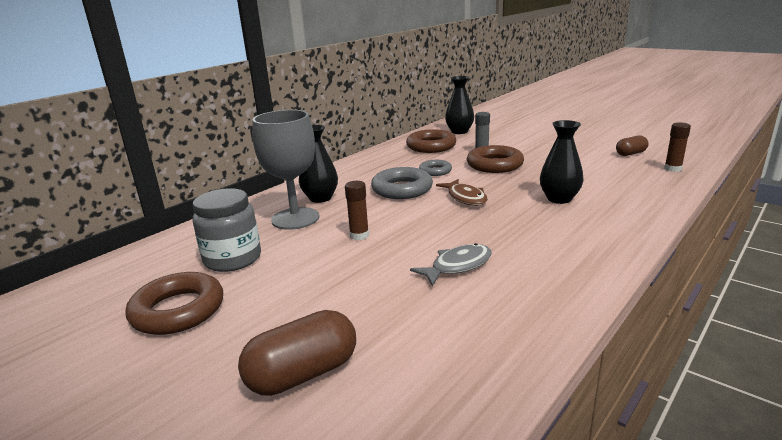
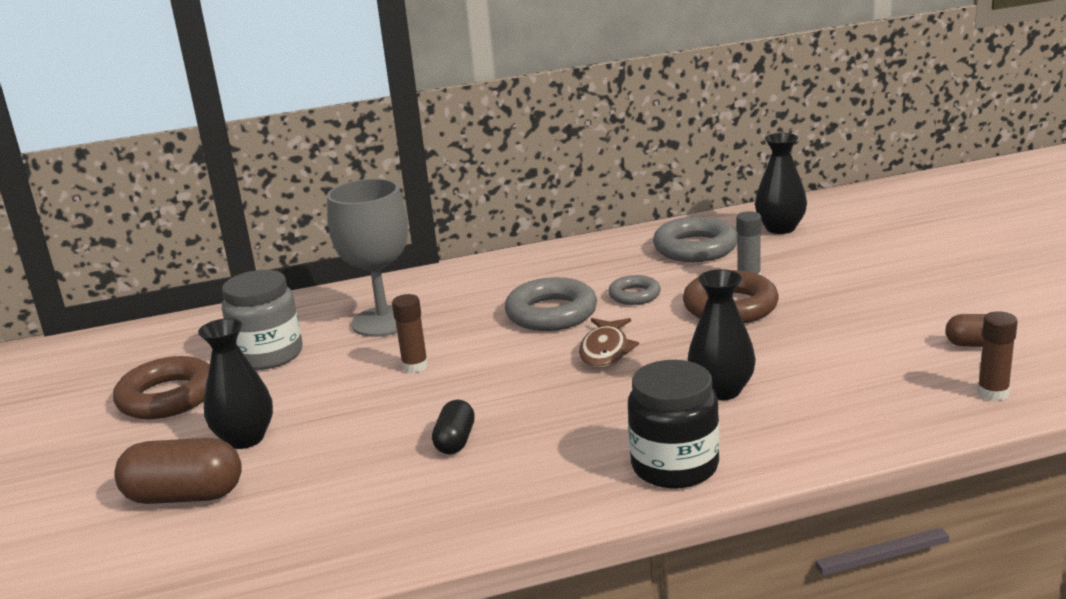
camera: 35 degrees right, 0 degrees up
(320, 198) = (444, 299): black vase -> black vase (245, 438)
(431, 146) = (695, 248): brown ring -> grey ring
(457, 266) = (455, 441): grey fish -> black capsule
(603, 238) = (675, 466): none -> black jar

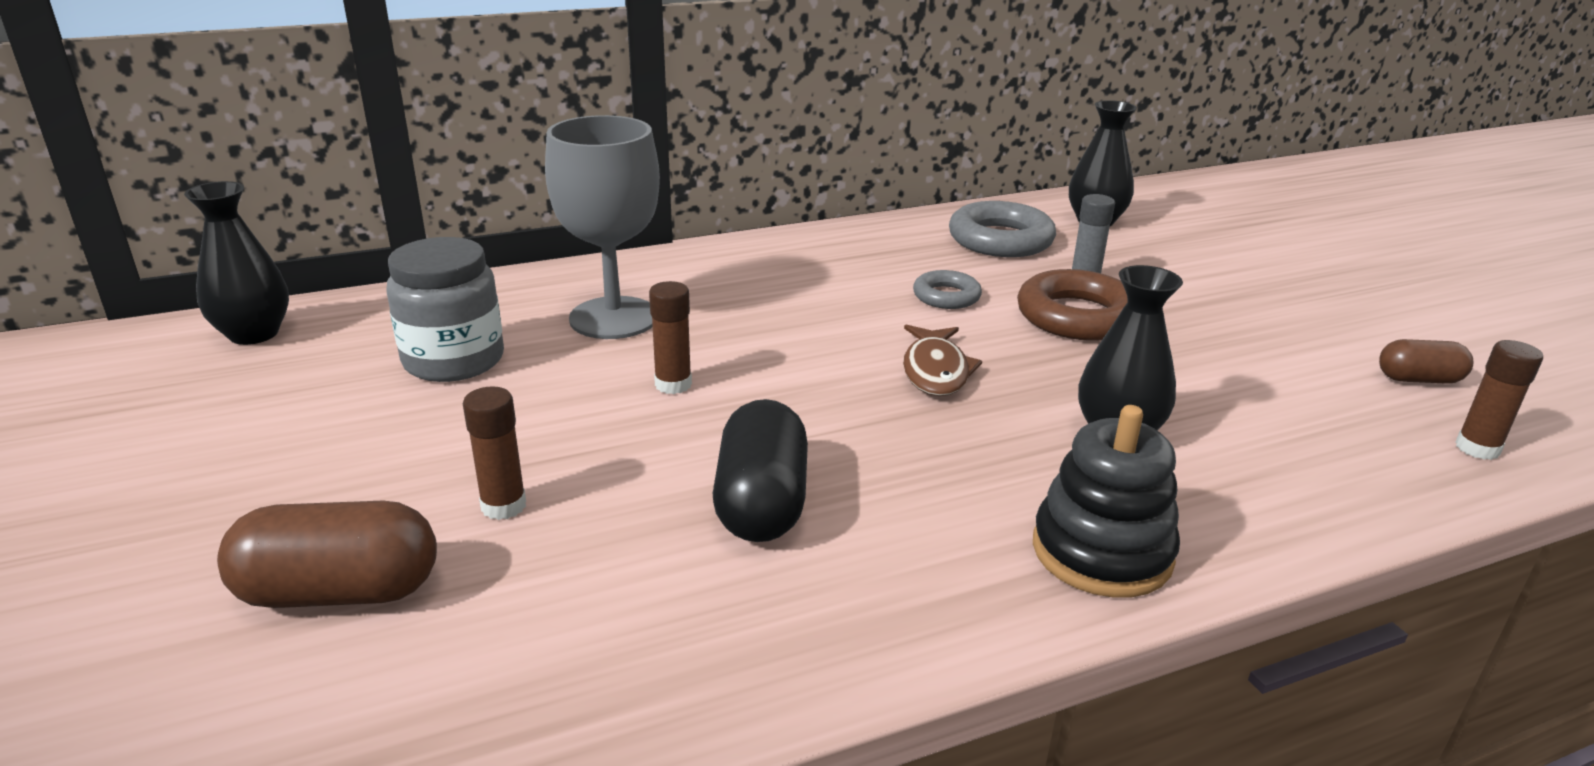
camera: 10 degrees left, 5 degrees up
(167, 397) = (303, 420): brown ring -> none
(245, 438) = (432, 491): black vase -> black vase (254, 334)
(289, 446) = (503, 506): none -> brown glue stick
(455, 441) = (761, 503): black capsule -> black capsule, size x1.68
(551, 313) = (844, 316): grey ring -> none
(675, 466) = (1101, 552): black jar -> black stacking toy

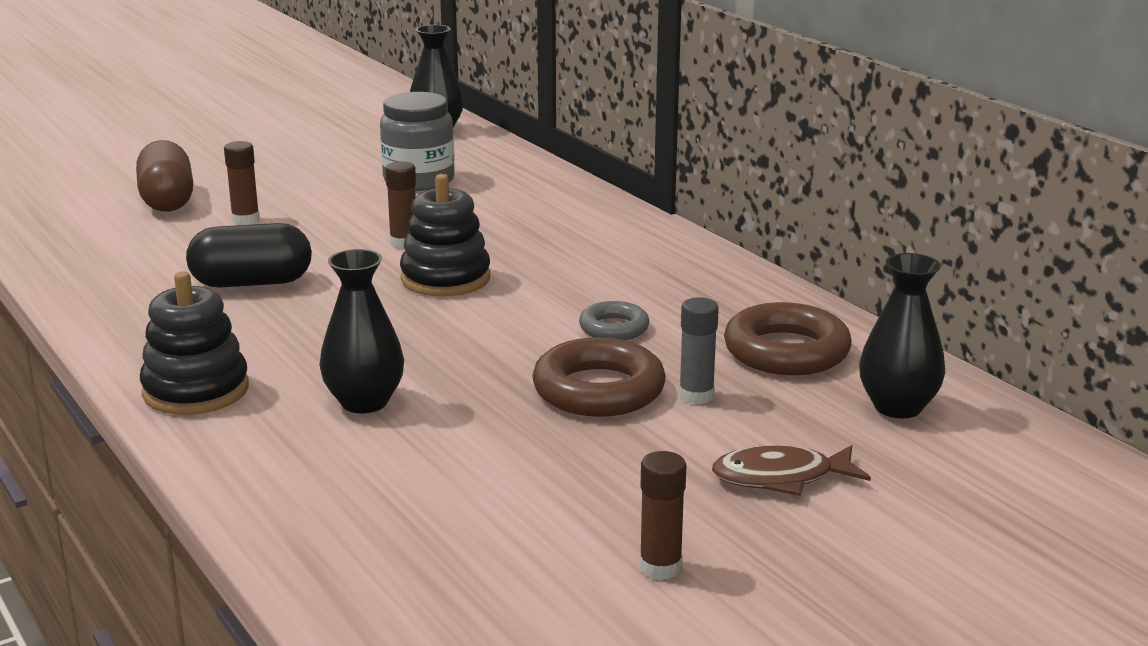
camera: 80 degrees right, 5 degrees down
(614, 318) = (504, 213): grey goblet -> none
(798, 367) = (445, 279): none -> black stacking toy
(936, 371) = (455, 328): brown fish -> brown fish (781, 478)
(1000, 240) = (786, 351): grey ring -> brown ring
(1418, 379) = (524, 581): brown capsule -> none
(1477, 448) = (372, 589): brown glue stick -> brown glue stick (660, 567)

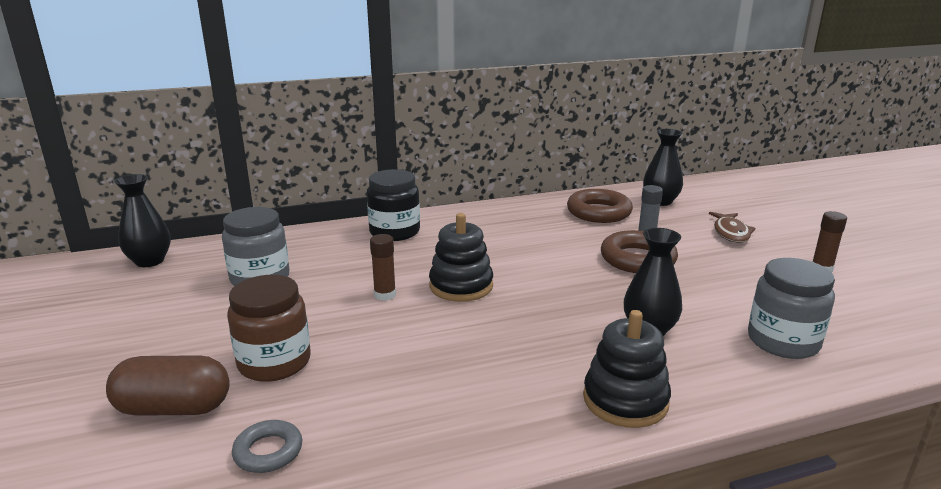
camera: 75 degrees left, 0 degrees up
(245, 220) = (274, 362): brown glue stick -> brown jar
(252, 283) = (424, 365): black capsule -> none
(360, 503) = (783, 341): none -> grey jar
(592, 221) = (394, 232): none -> black jar
(614, 328) = (559, 246): grey ring -> grey ring (268, 451)

